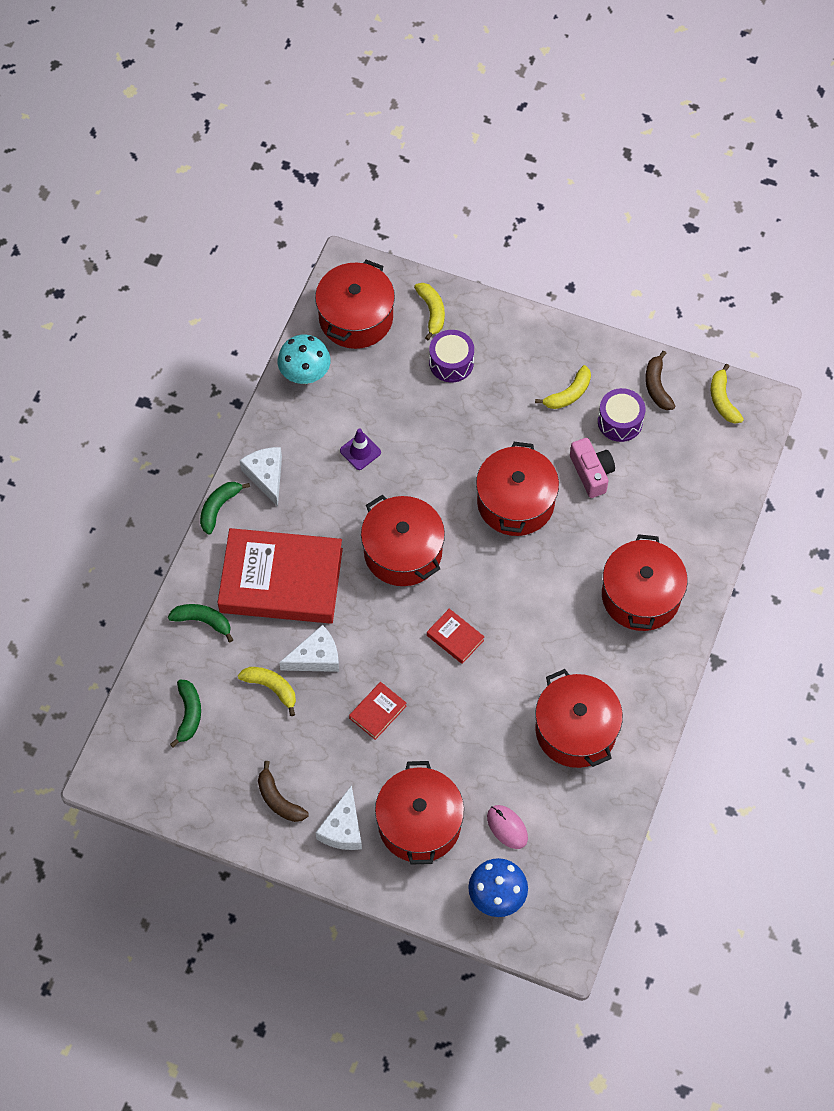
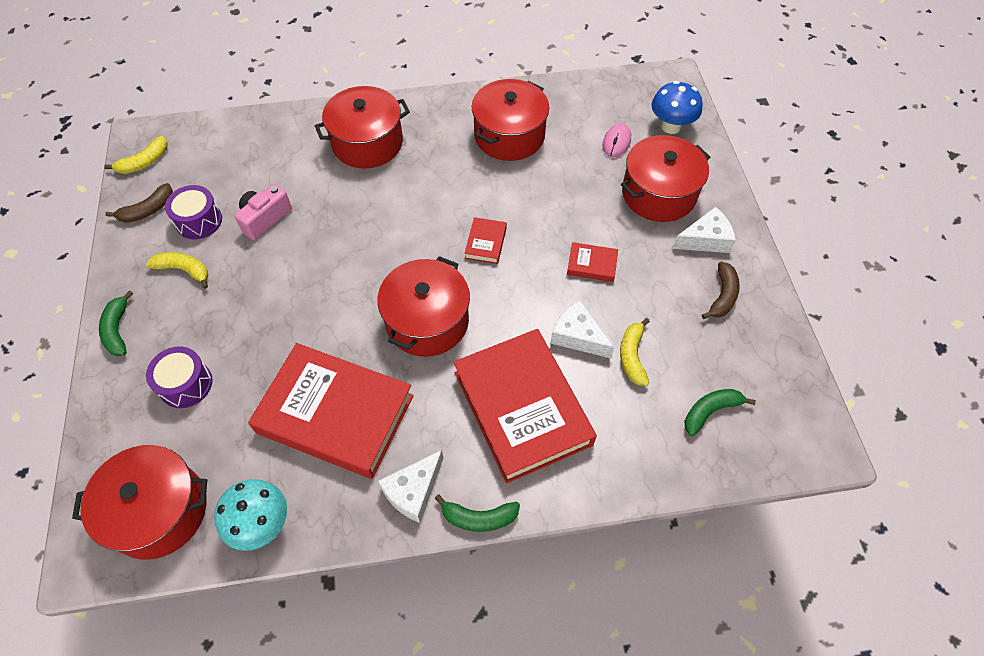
camera: 120 degrees left, 5 degrees down
(203, 621) = (612, 455): green banana -> green banana (118, 330)
(360, 451) = (335, 414): purple traffic cone -> red book
(432, 312) = (123, 435): yellow banana -> none
(515, 502) = (325, 259): red pot -> none

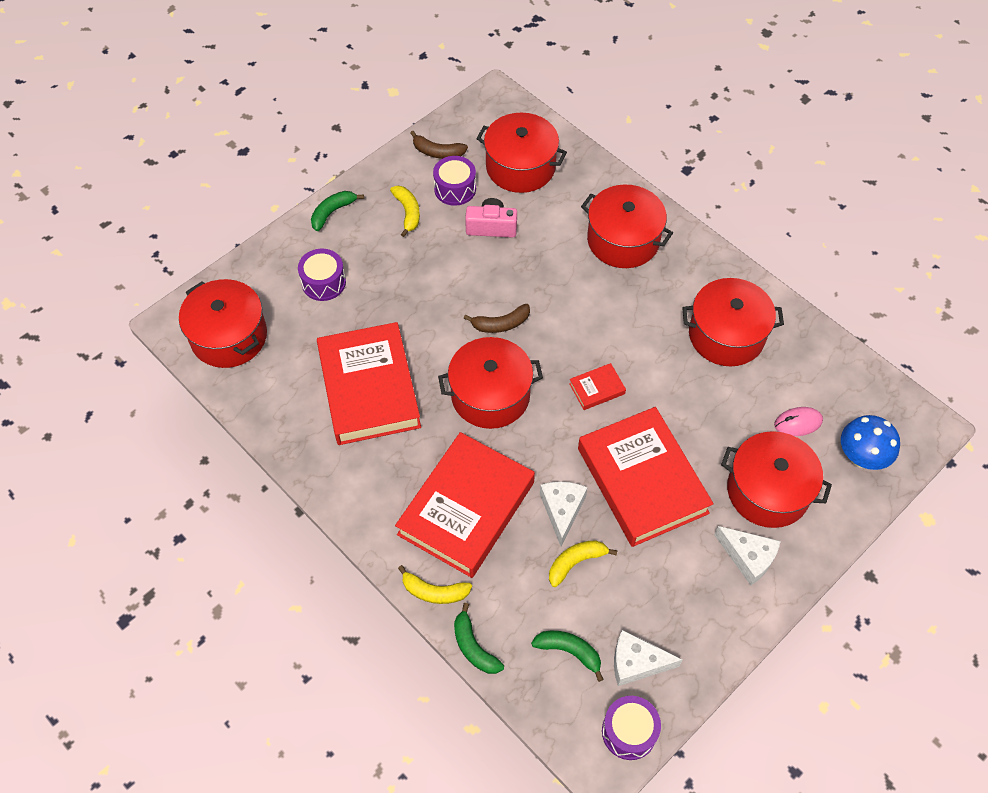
camera: 55 degrees right, 0 degrees up
(144, 162) = (476, 117): yellow banana -> yellow banana (434, 591)
(228, 163) = (520, 167): none -> red pot
(262, 524) = (260, 401): turquoise mushroom -> none
(413, 491) = (348, 477): white cheese -> white cheese (636, 663)
(479, 517) = (358, 533): green banana -> green banana (474, 647)
(592, 264) = (642, 480): red book -> red book, size x2.45
(722, 295) = (696, 603): brown banana -> brown banana (501, 324)
(806, 411) = (629, 732): none -> purple drum

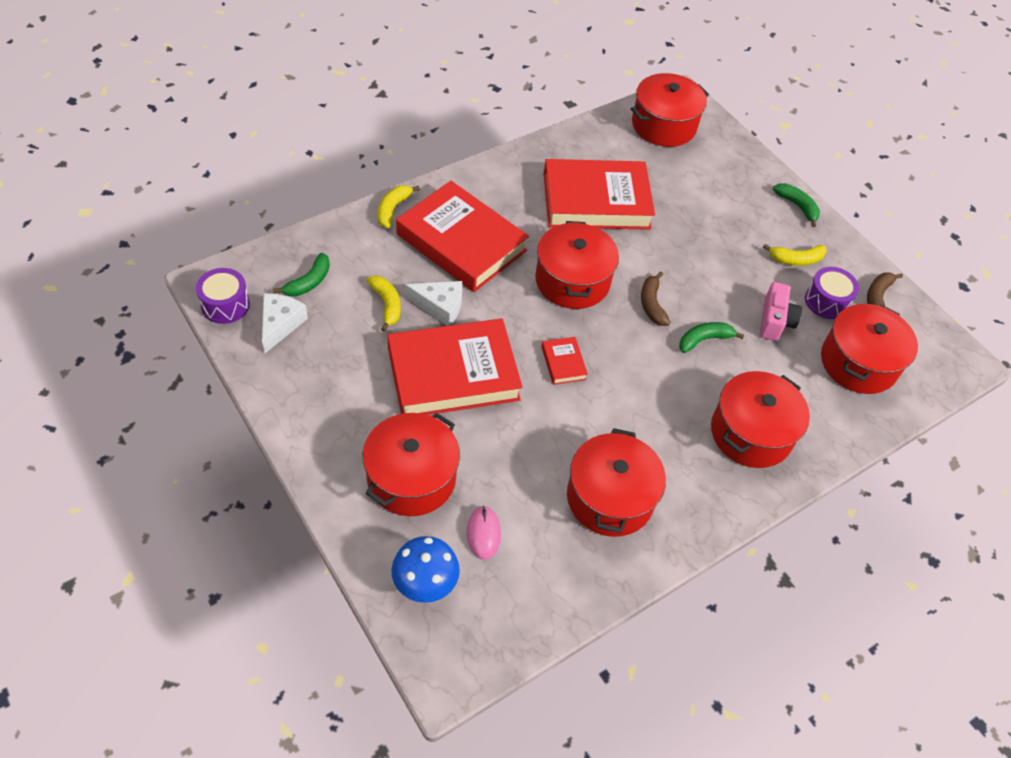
camera: 95 degrees right, 5 degrees down
(323, 282) = (714, 189): purple drum -> none
(474, 647) = (337, 224): green banana -> green banana (704, 340)
(748, 557) = (346, 438): white cheese -> none

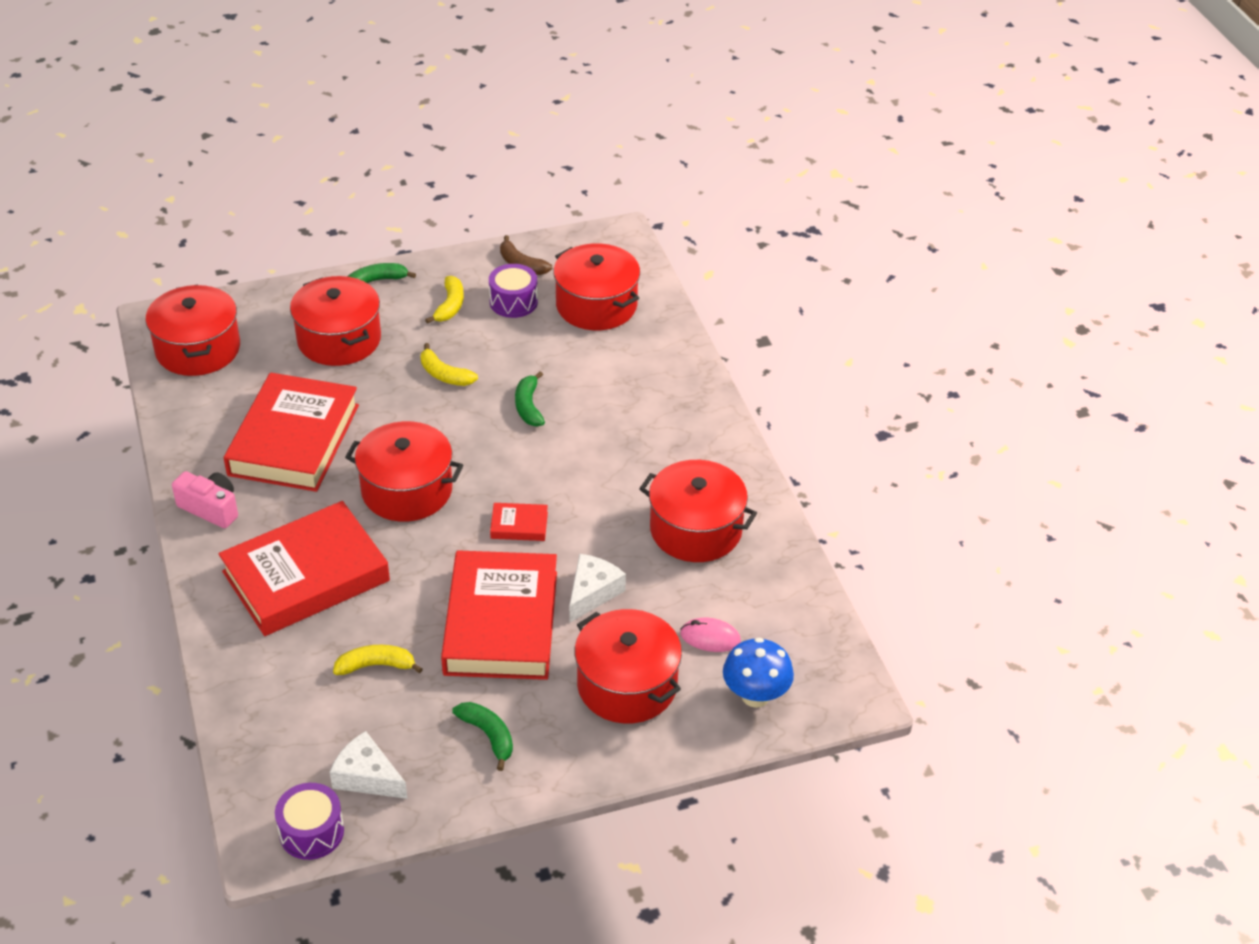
camera: 70 degrees left, 10 degrees down
(309, 282) = (308, 738): green banana -> green banana (488, 736)
(393, 209) = (220, 633): yellow banana -> yellow banana (444, 374)
(440, 306) = (398, 616): white cheese -> white cheese (592, 593)
(652, 304) = (466, 433): brown banana -> none
(751, 433) = (652, 406): red pot -> red pot (339, 339)
(774, 321) = (524, 347): pink camera -> pink camera (210, 508)

